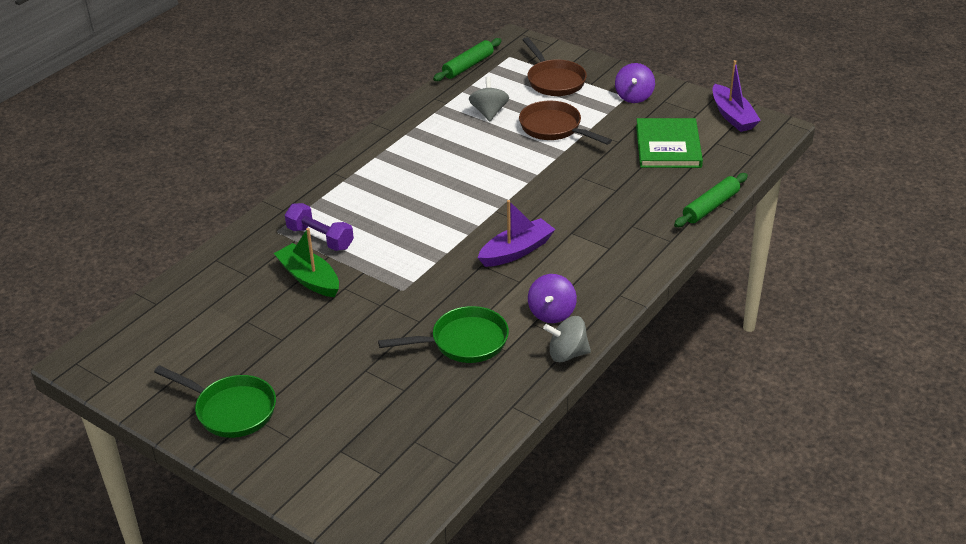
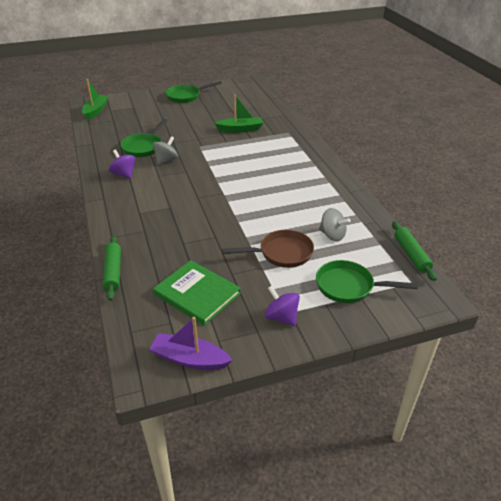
camera: 125 degrees right, 0 degrees up
(320, 238) = (267, 140): purple dumbbell -> none
(402, 492) = (96, 111): none -> green boat
(516, 251) = (181, 184): purple boat -> none
(554, 80) = (349, 286): brown pan -> green pan
(567, 354) = (94, 166): grey spinning top -> grey spinning top (166, 160)

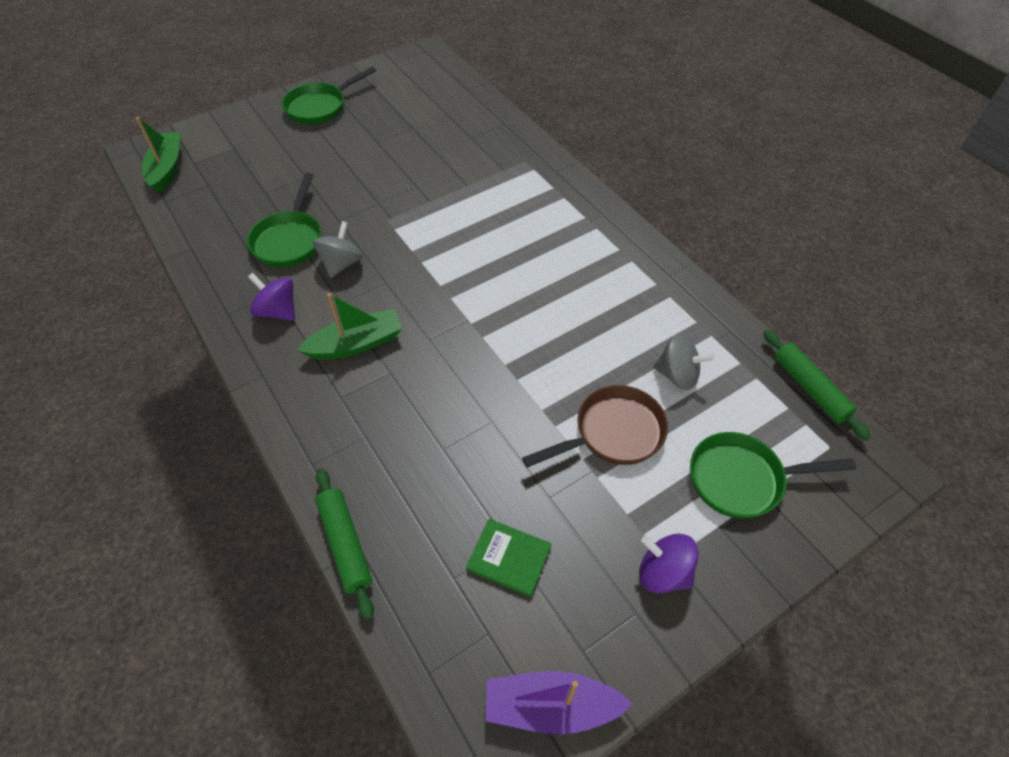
camera: 15 degrees left, 15 degrees up
(197, 294) = (509, 558): green book -> green book, size x0.59
(240, 129) = (443, 168): green boat -> green boat (356, 344)

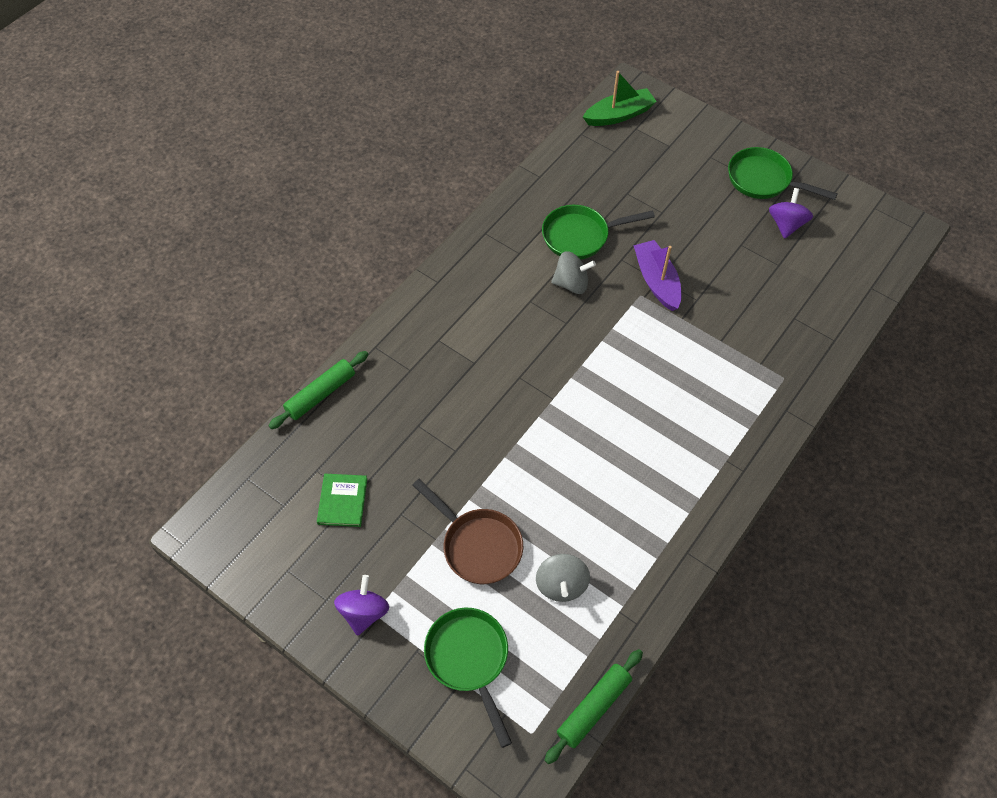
camera: 70 degrees right, 5 degrees up
(278, 311) = (501, 263): purple spinning top -> purple spinning top (786, 224)
(356, 344) = (492, 329): green boat -> none
(551, 706) = (245, 560): purple boat -> purple boat (656, 281)

